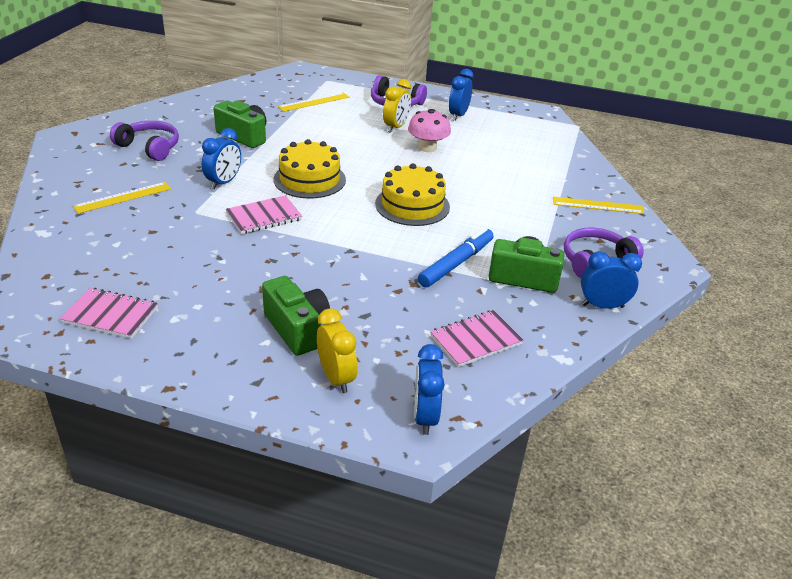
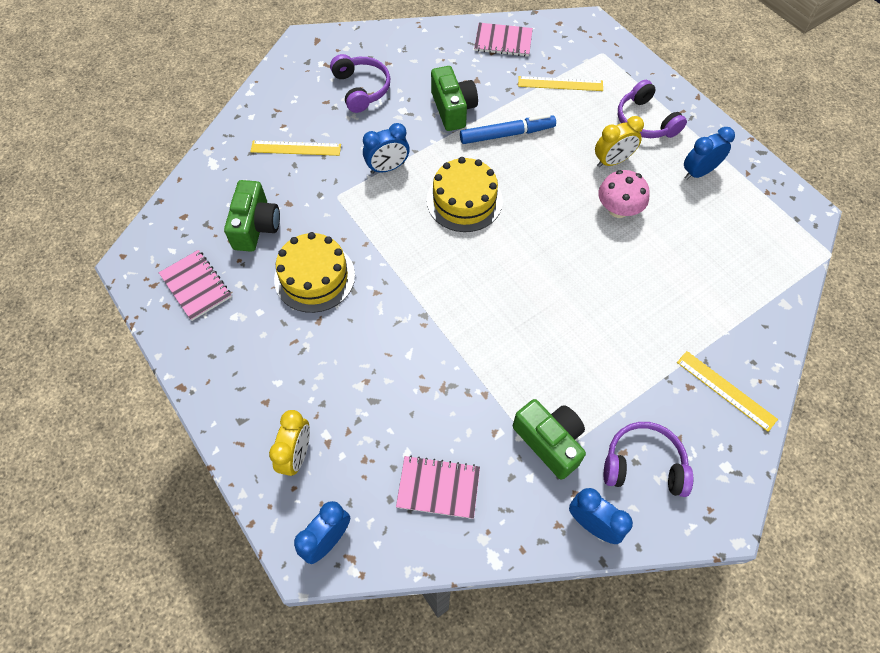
camera: 40 degrees right, 25 degrees up
(264, 216) = (387, 231): pink notebook -> pink notebook (503, 41)
(297, 329) = (310, 383): green camera -> green camera (256, 226)
(412, 205) = (530, 286): yellow cake -> yellow cake (314, 277)
(456, 263) = (503, 386): blue marker -> blue marker (507, 134)

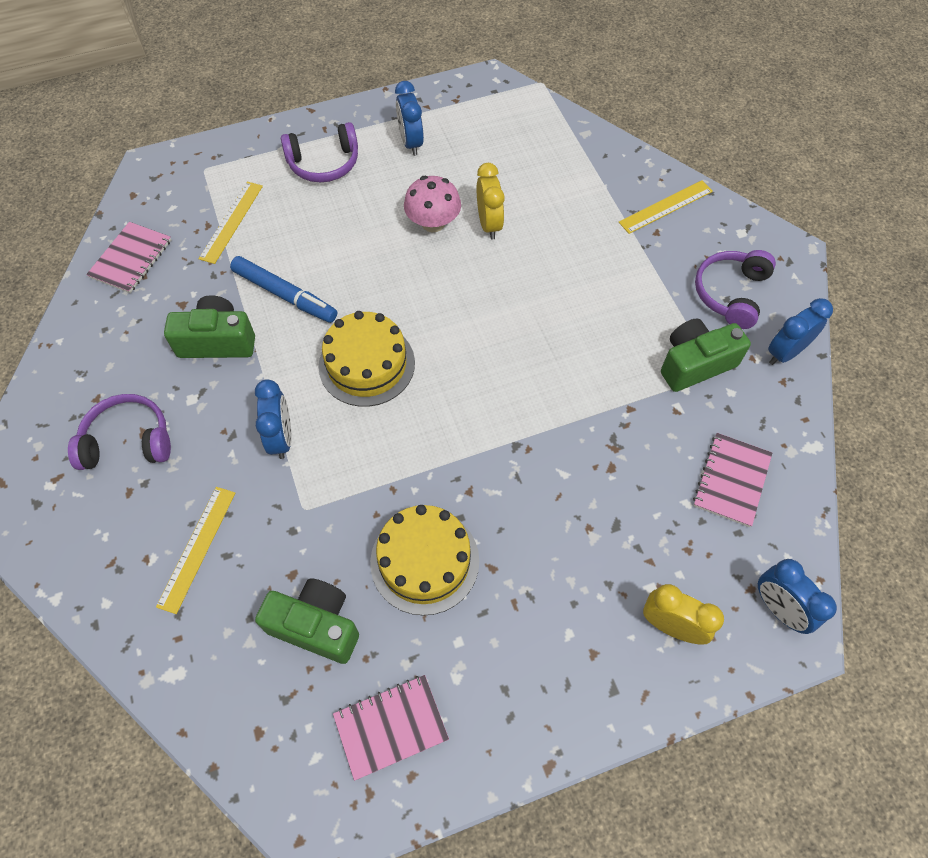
camera: 75 degrees left, 0 degrees up
(507, 134) = (285, 295): blue marker -> blue marker turned 120 degrees clockwise
(612, 161) = (367, 208): yellow clock -> yellow clock (489, 224)

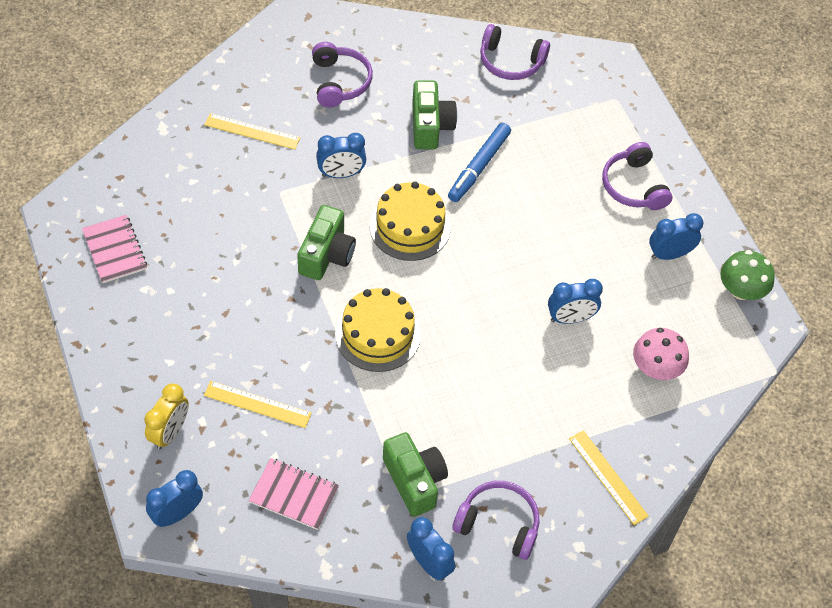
camera: 85 degrees right, 5 degrees down
(131, 259) = (510, 62): pink notebook -> purple headphones
(231, 222) = (556, 124): yellow ruler -> yellow ruler (257, 404)
(316, 626) = (189, 204): green camera -> green camera (326, 255)
(424, 561) = (234, 269): yellow cake -> yellow cake (378, 334)
(433, 223) = (568, 273): pink mushroom -> pink mushroom (656, 368)
(453, 96) = (741, 290): none -> green mushroom
(489, 224) = (570, 318): yellow clock -> blue clock

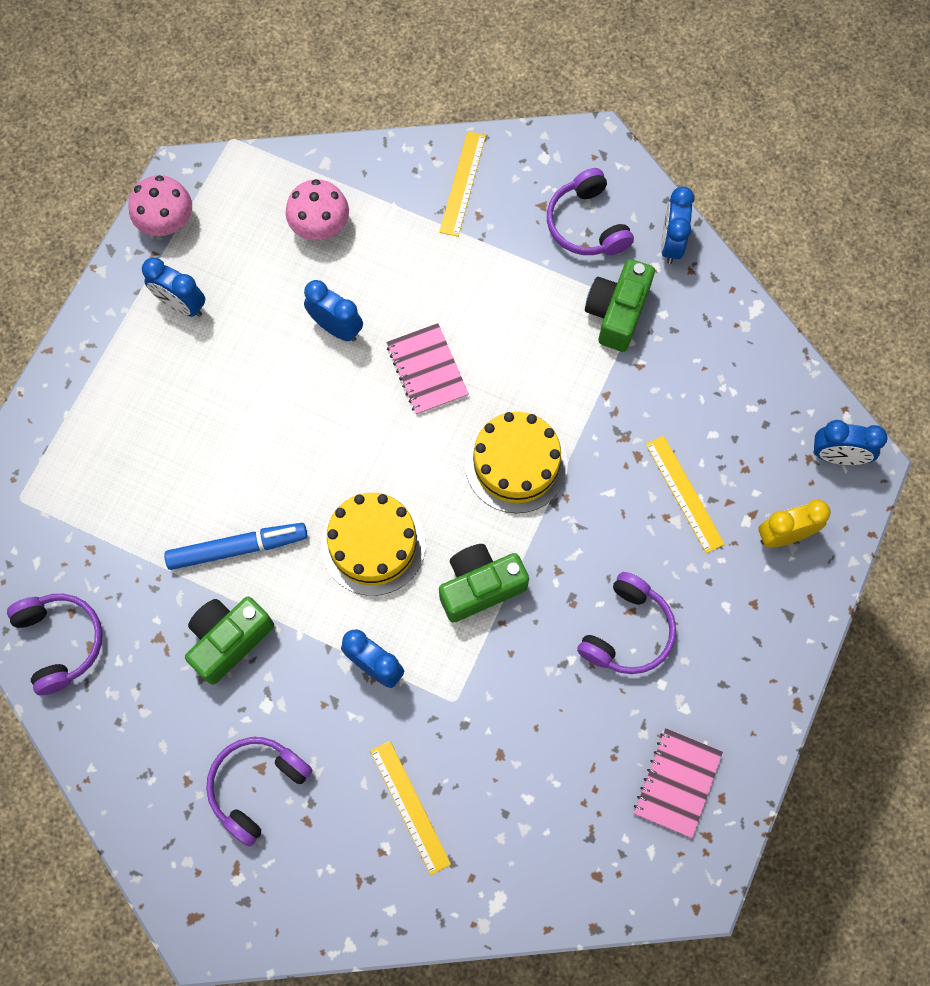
camera: 130 degrees left, 15 degrees up
(294, 495) = (726, 387): pink notebook -> pink notebook (427, 370)
(633, 186) = (125, 395): purple headphones -> purple headphones (627, 631)
(741, 290) = (166, 222): green mushroom -> pink mushroom

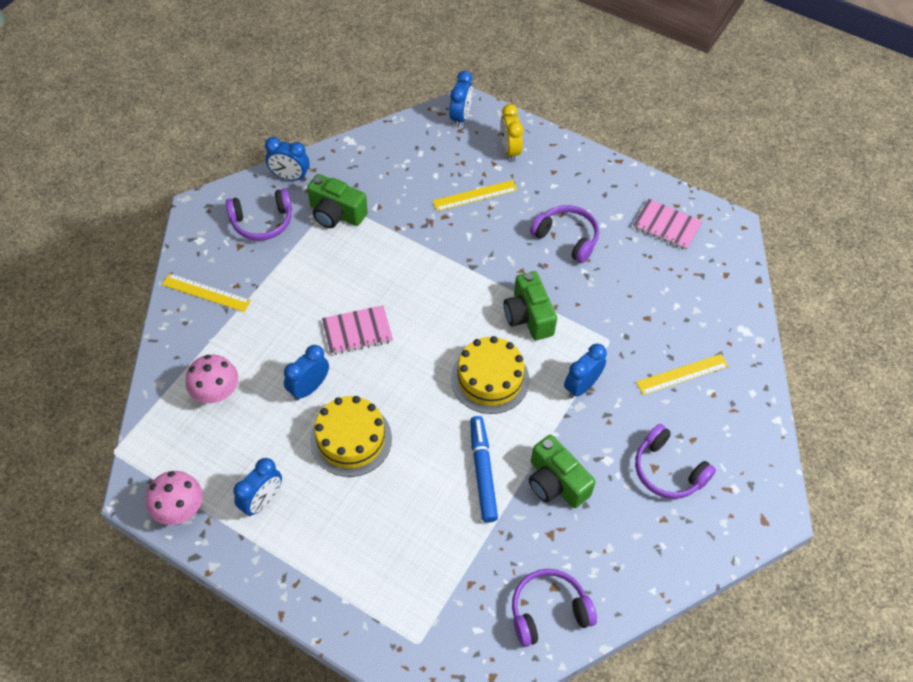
camera: 85 degrees left, 15 degrees down
(516, 464) = (440, 285): yellow cake -> yellow cake (351, 439)

